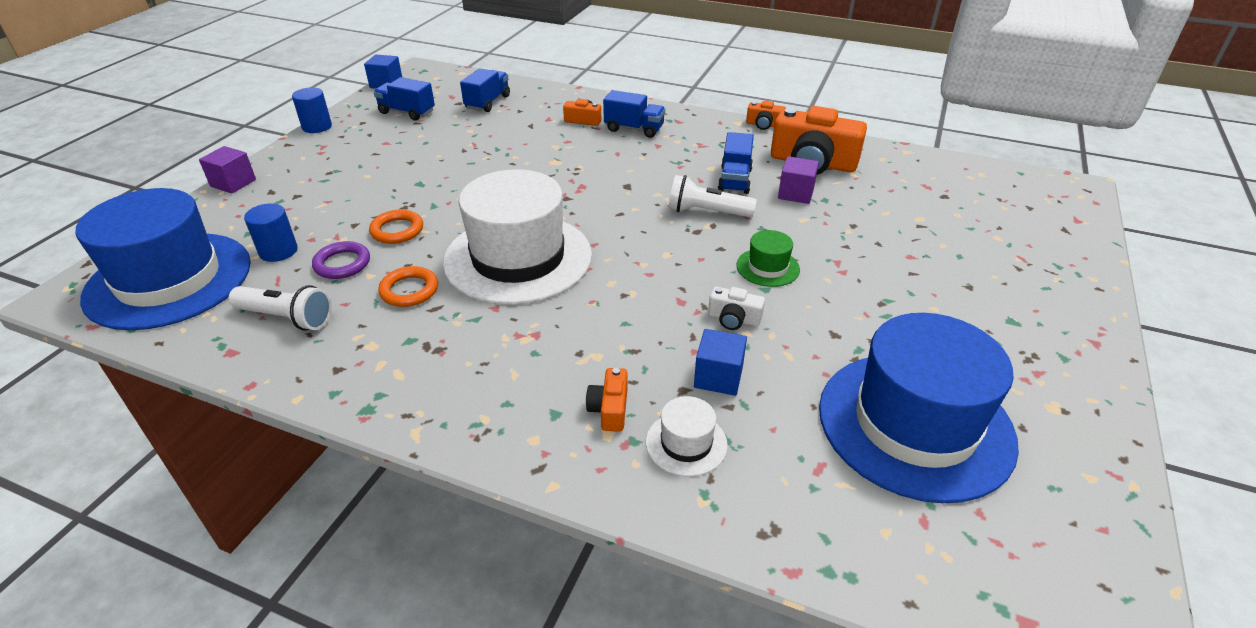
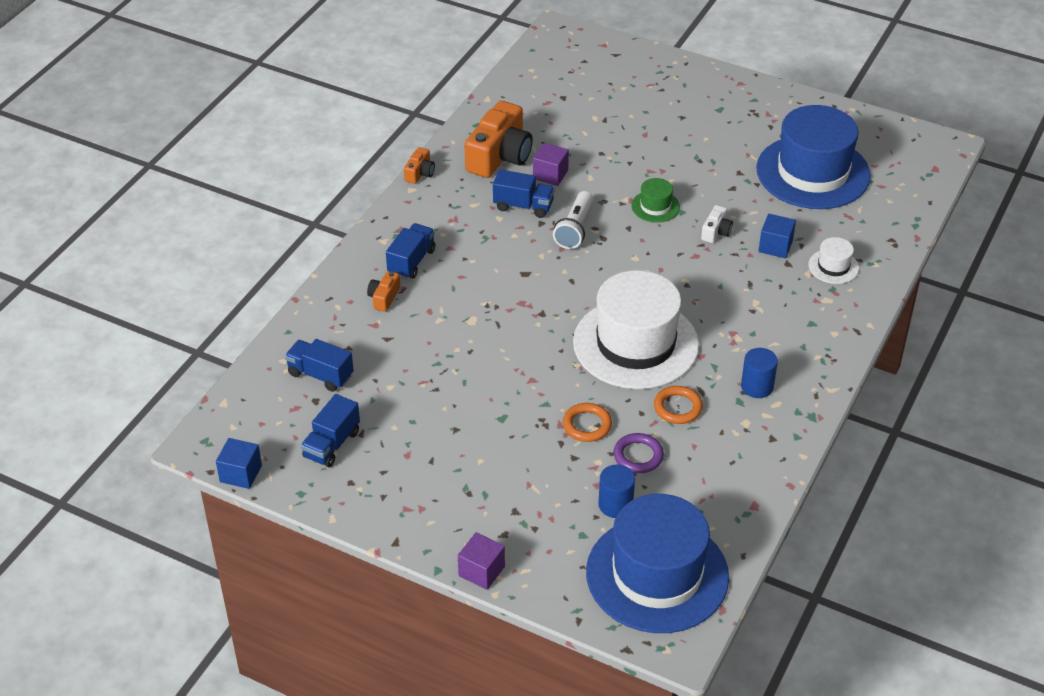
camera: 85 degrees left, 5 degrees up
(287, 318) = (712, 479): white flashlight -> none
(317, 127) = (354, 523): blue cylinder -> blue cylinder (757, 386)
(609, 409) = (806, 298): orange camera -> none

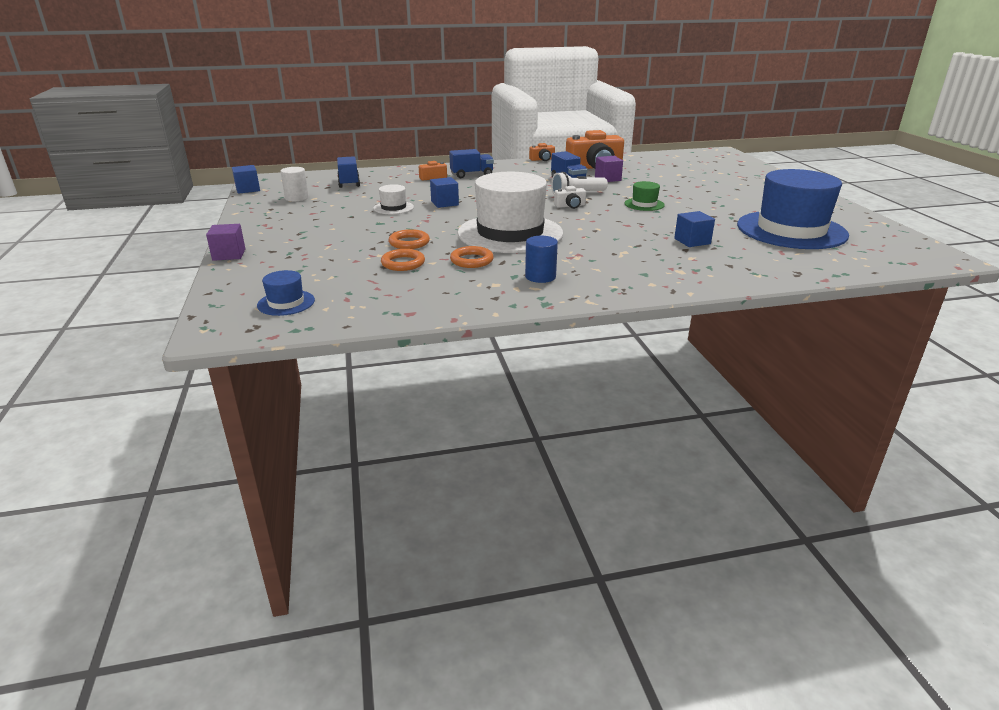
camera: 50 degrees right, 15 degrees down
(332, 444) = (297, 198): blue truck -> white cylinder
(492, 338) = (444, 203): none -> blue cube
(615, 505) = (343, 271): blue cylinder -> none
(638, 456) = (403, 263): purple ring -> orange ring
(657, 574) = (286, 303): blue hat -> blue hat, size x0.42
(716, 232) = (662, 223): white camera -> white camera (570, 206)
(833, 266) = (719, 263): white hat -> white hat (393, 208)

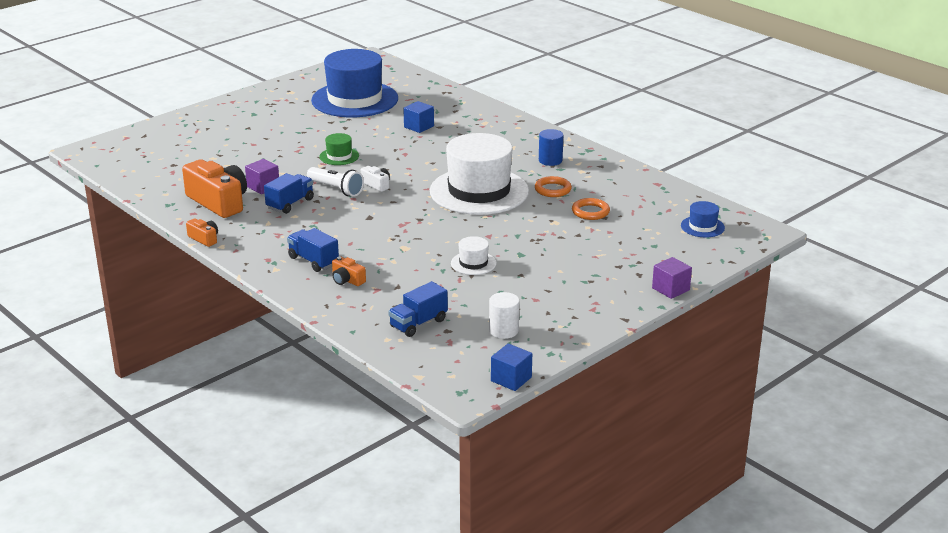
camera: 120 degrees left, 0 degrees up
(409, 243) = (549, 224): orange ring -> none
(444, 203) = (431, 243): blue cube -> none

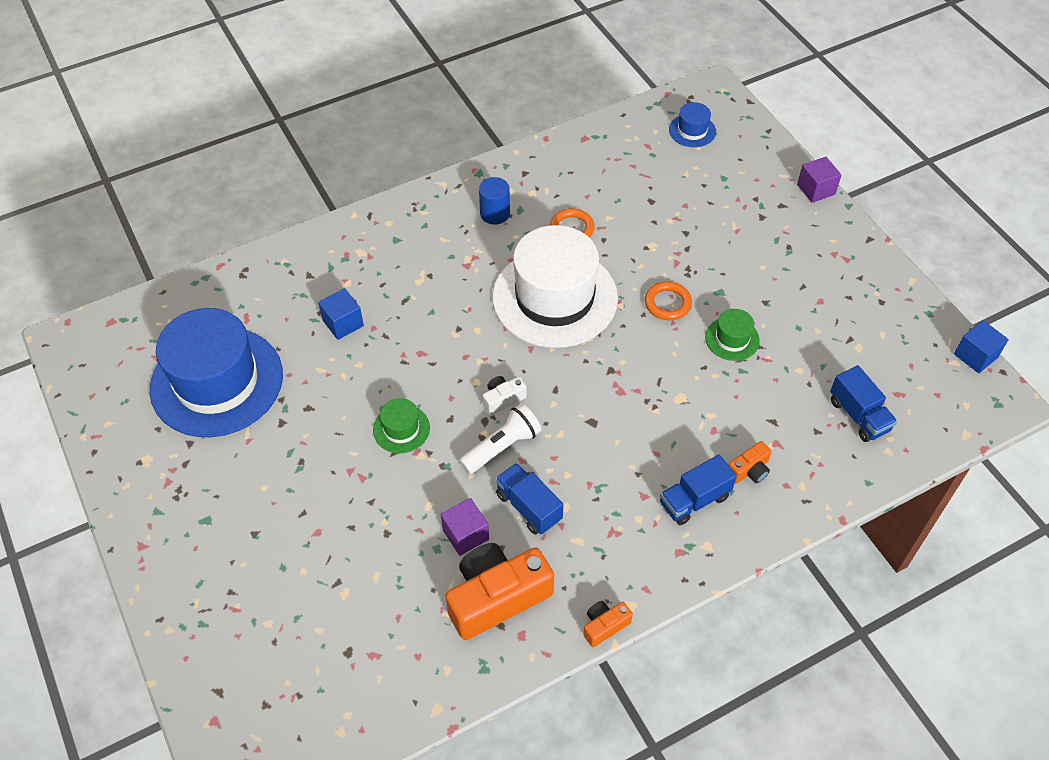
camera: 75 degrees left, 25 degrees up
(473, 263) = (732, 339): white hat -> green hat
(503, 330) = (881, 342): white cylinder -> none
(590, 212) = (636, 209): orange ring -> orange ring (667, 303)

